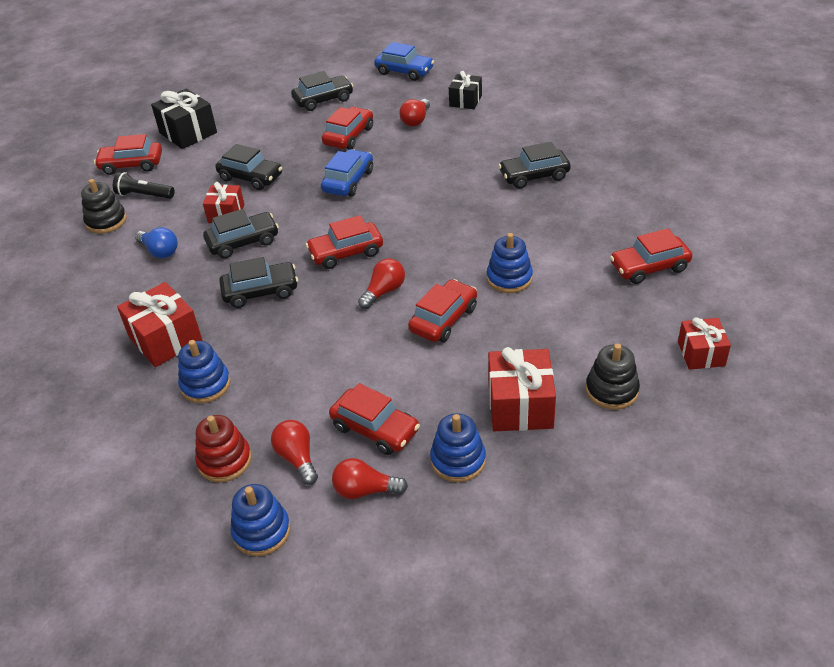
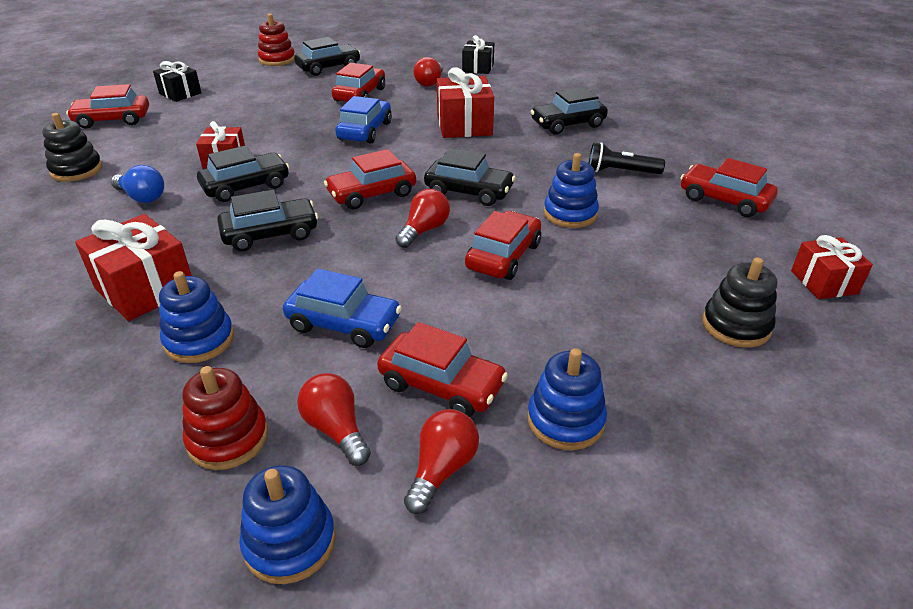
camera: 10 degrees left, 5 degrees down
(144, 195) = (126, 146): black flashlight -> black flashlight (620, 172)
(188, 133) = (180, 93): black gift -> black gift, size x0.64
(251, 177) = (253, 129): black car -> black car (469, 191)
(276, 89) = (277, 59): none -> red stacking toy
(365, 490) = (442, 469): red light bulb -> red light bulb turned 120 degrees clockwise
(404, 71) = (410, 47): blue car -> blue car (344, 324)
(520, 406) = (628, 348): red gift -> red gift (464, 125)
(649, 267) = (724, 200): red car -> red car turned 60 degrees clockwise

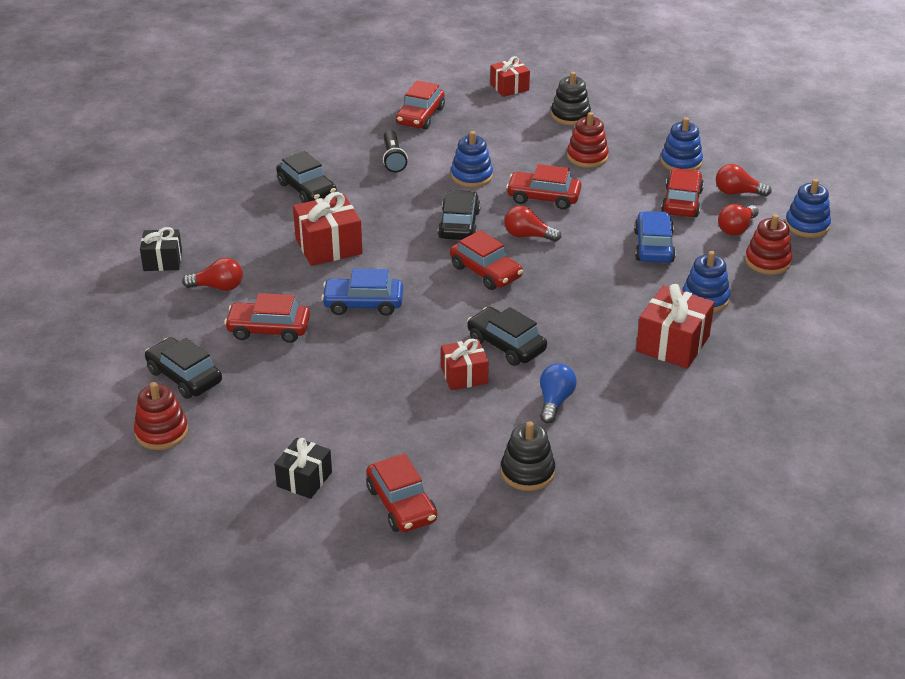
camera: 105 degrees left, 0 degrees up
(270, 234) = (572, 307): black car -> none
(601, 315) = (587, 157): none -> red stacking toy

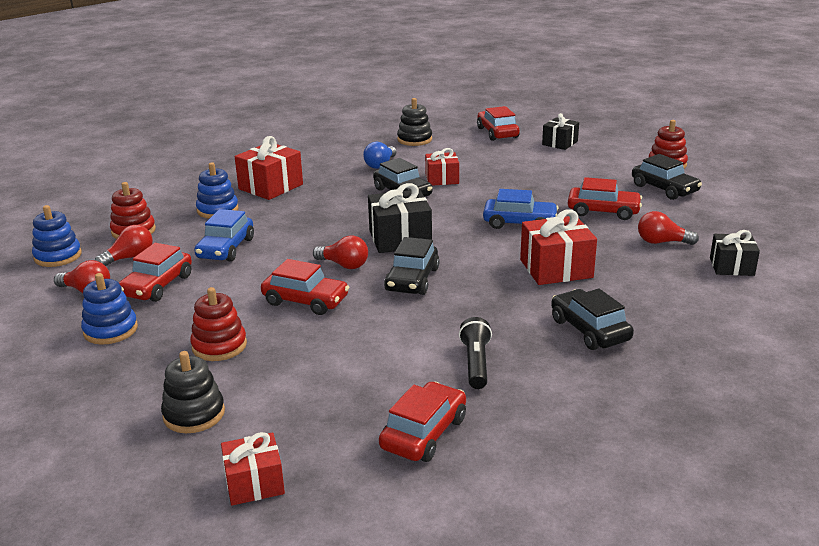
camera: 170 degrees left, 10 degrees down
(471, 176) = (379, 331): blue stacking toy -> none
(486, 272) = (400, 239): red car -> black gift

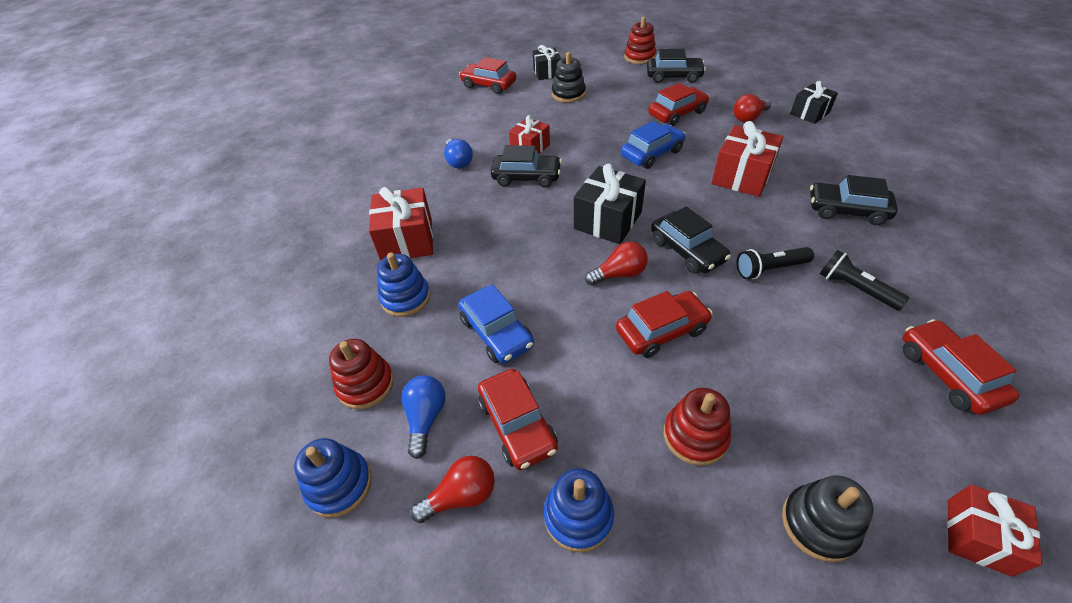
camera: 45 degrees left, 20 degrees up
(130, 258) = (426, 418): red light bulb -> blue light bulb
(414, 140) = (439, 123): black stacking toy -> black stacking toy (568, 94)
(442, 319) = (769, 269): none -> black flashlight

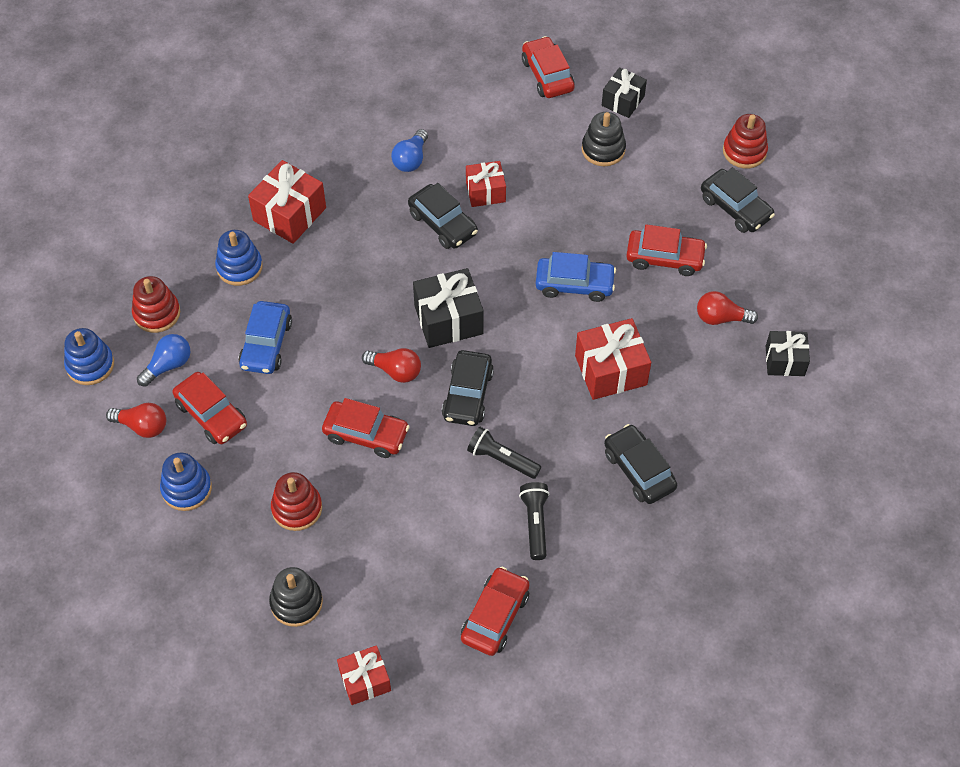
camera: 40 degrees right, 10 degrees up
(517, 425) = (211, 414): red car -> red car turned 60 degrees counterclockwise

